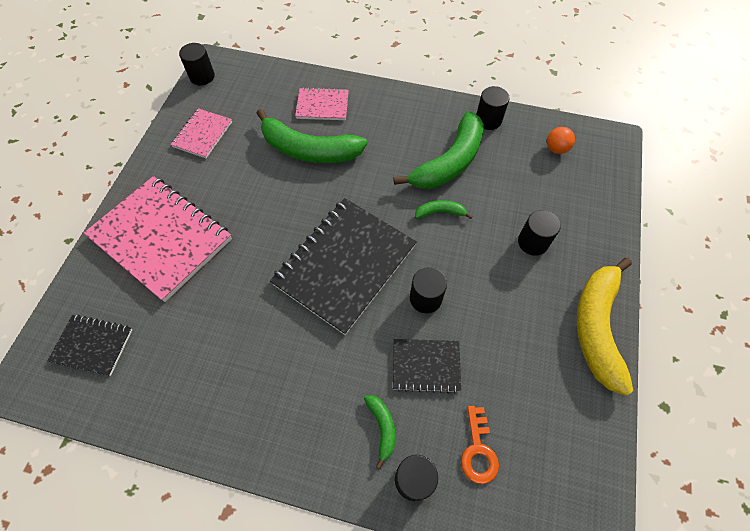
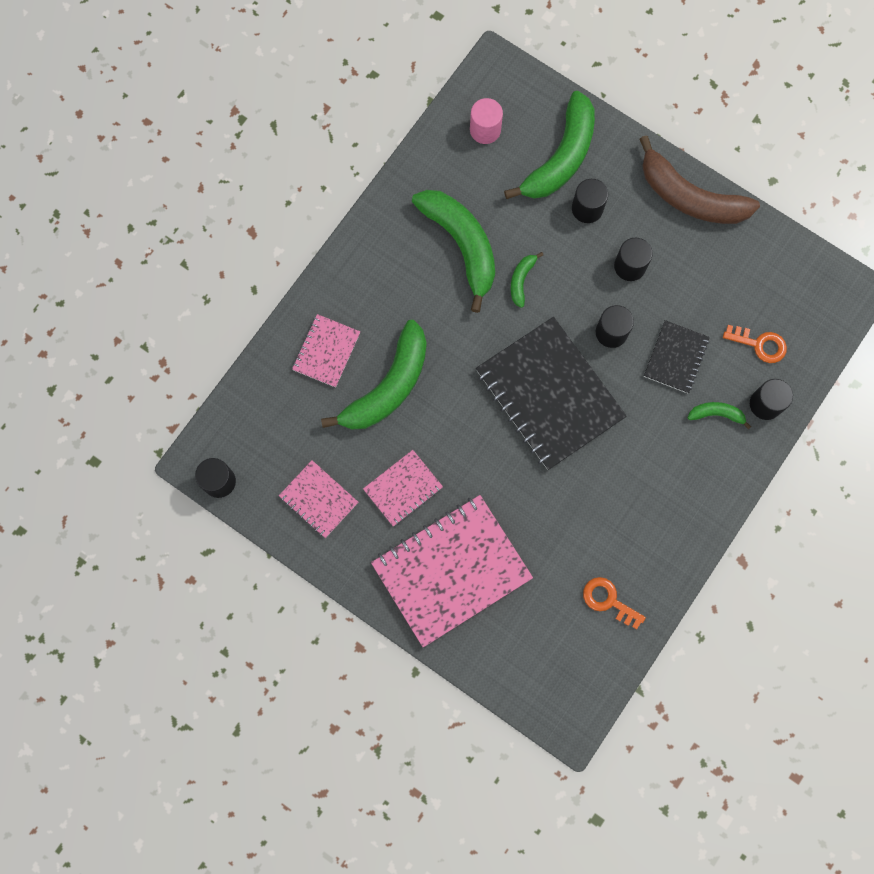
camera: 70 degrees left, 15 degrees up
(93, 345) = (554, 655): black notebook -> none
(155, 379) = (608, 601): none -> orange key
(226, 184) = (403, 489): none -> pink notebook
(488, 120) = (419, 179): black cylinder -> black cylinder (630, 266)
(556, 149) = (485, 130): orange ball -> pink cylinder
(567, 208) = (561, 157): none -> green banana
(597, 327) = (689, 197): yellow banana -> brown banana

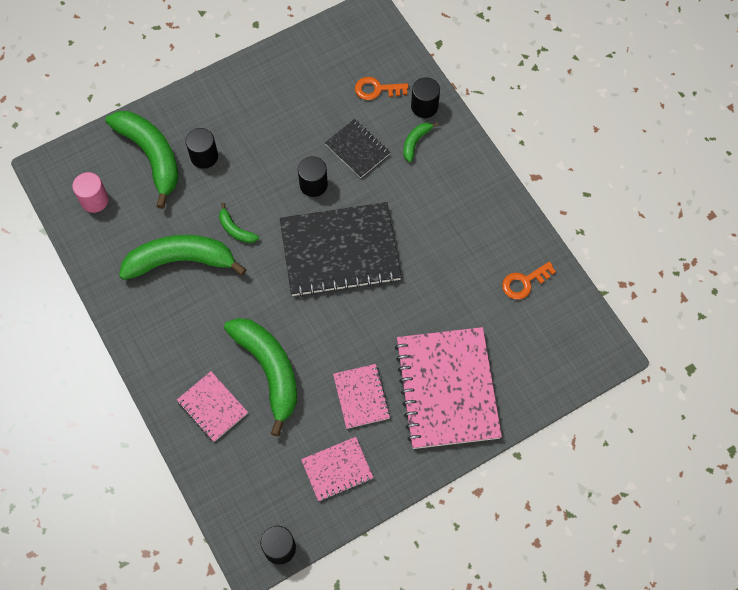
camera: 65 degrees left, 10 degrees down
(630, 266) = (268, 148): black cylinder -> none
(689, 197) = (236, 83): brown banana -> none
(759, 344) = (377, 89): orange key -> orange key turned 135 degrees counterclockwise

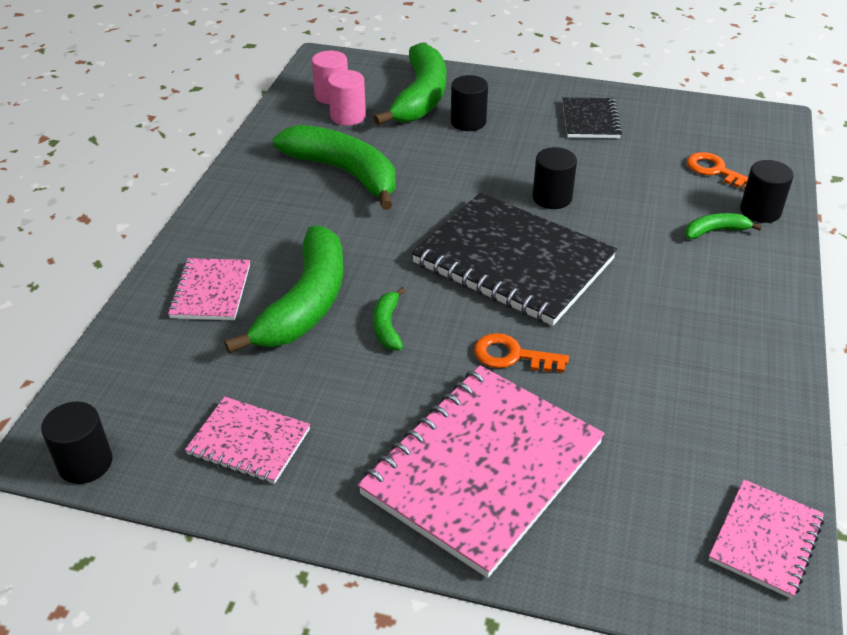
camera: 45 degrees right, 25 degrees down
(127, 211) = (348, 116): none -> pink cylinder
(235, 229) = (427, 183): green banana -> green banana (387, 326)
(357, 149) = (636, 200): black notebook -> black notebook (590, 120)
(361, 397) = (369, 397): pink notebook -> pink notebook (765, 540)
(524, 282) = (722, 438): orange key -> orange key (512, 356)

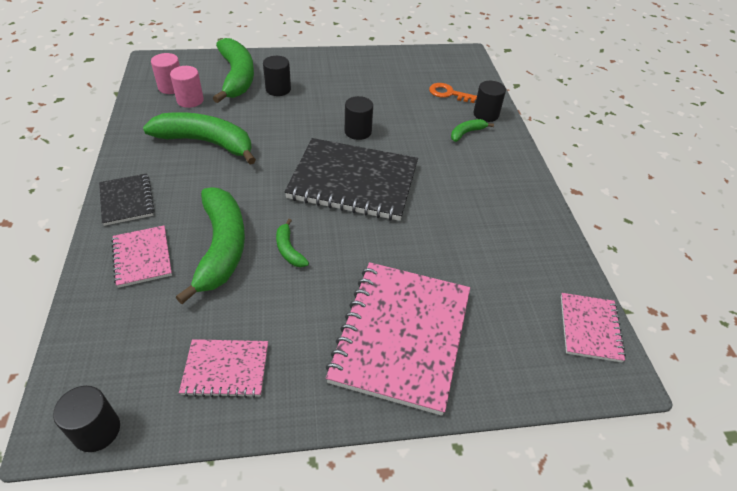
camera: 25 degrees left, 5 degrees up
(512, 356) = (383, 249): orange key -> none
(590, 120) = (358, 74): black notebook -> black notebook (127, 200)

